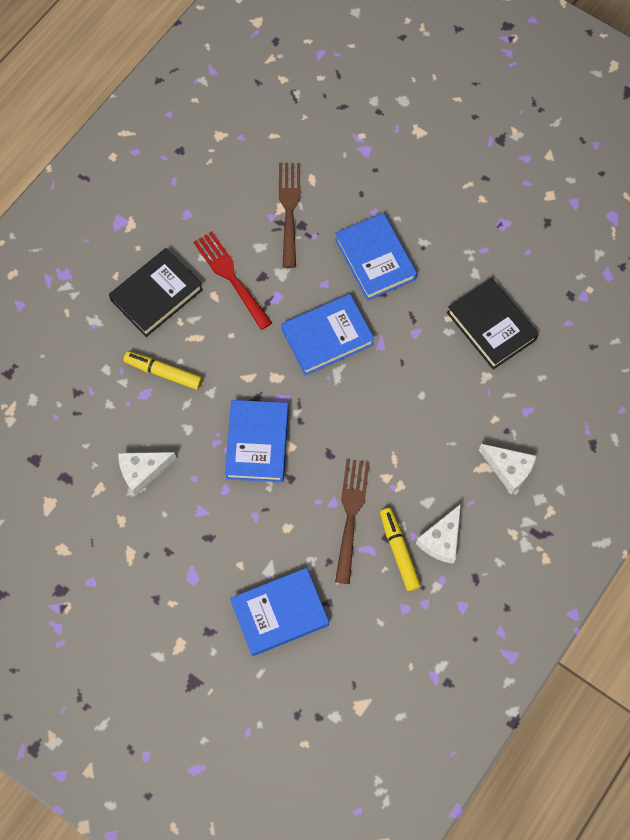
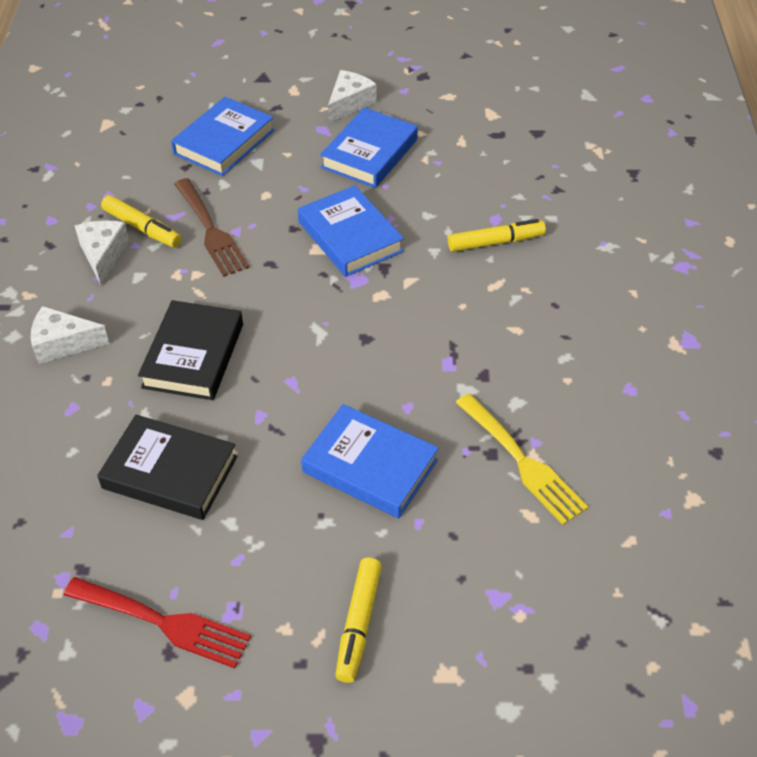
camera: 145 degrees right, 20 degrees down
(143, 471) = (436, 168): white cheese -> white cheese (349, 103)
(156, 295) = (574, 298): black book -> black book (193, 355)
(230, 277) = (517, 356): red fork -> red fork (164, 622)
(289, 209) = (522, 462): brown fork -> yellow fork
(327, 337) = (358, 357): blue book -> blue book (369, 153)
(443, 179) = (359, 623): none -> yellow marker

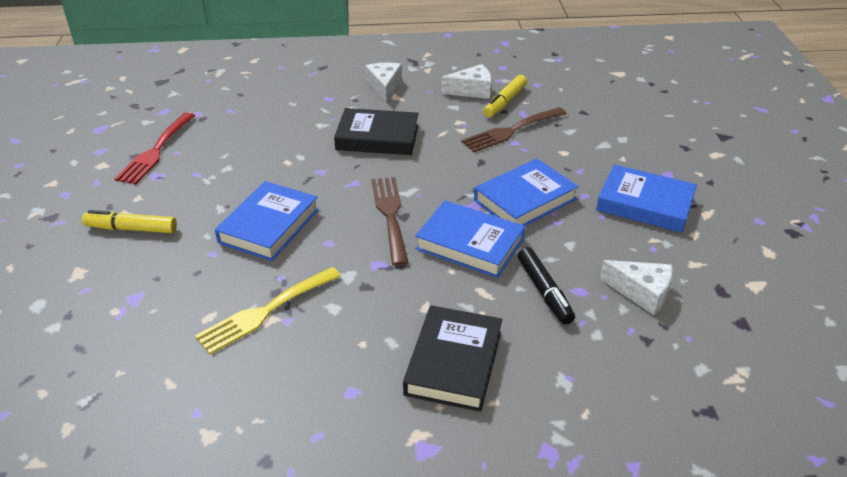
camera: 85 degrees right, 10 degrees down
(170, 472) = (272, 140): black book -> black book (453, 363)
(224, 142) = (622, 126): blue book -> blue book (470, 244)
(349, 103) = (715, 187): white cheese -> white cheese (641, 292)
(363, 350) = (390, 215): none -> brown fork
(495, 242) = (544, 291): yellow marker -> black marker

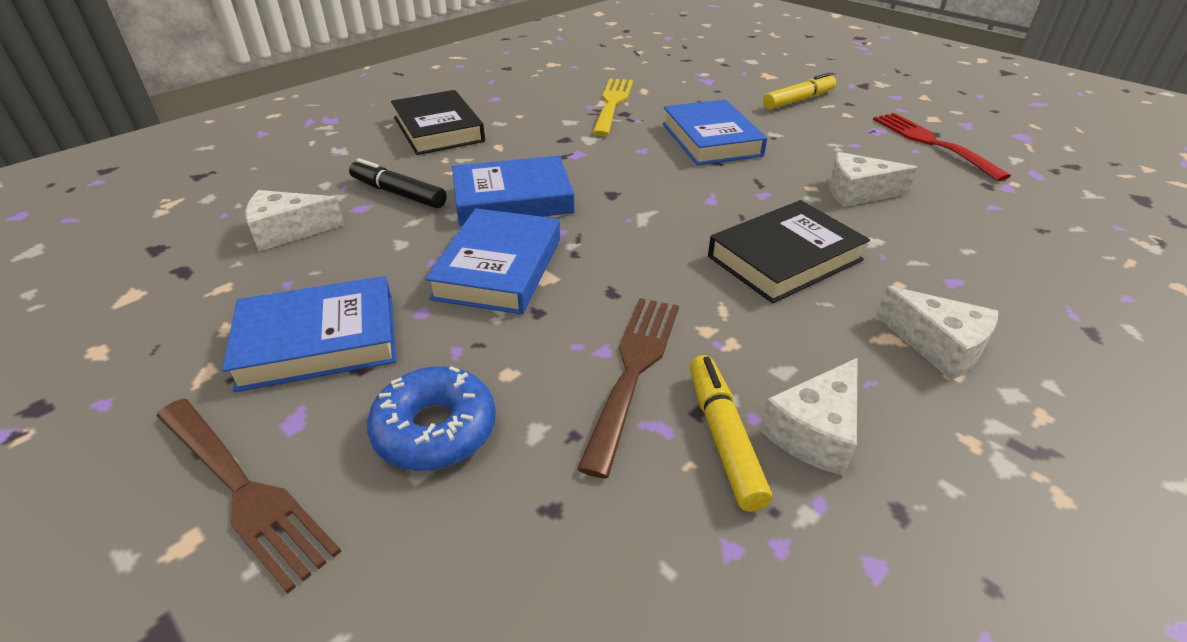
camera: 140 degrees right, 0 degrees up
(272, 147) = (858, 192): none -> white cheese
(390, 215) = (625, 189): brown fork -> brown fork (244, 491)
(609, 147) = (435, 429): none -> blue donut

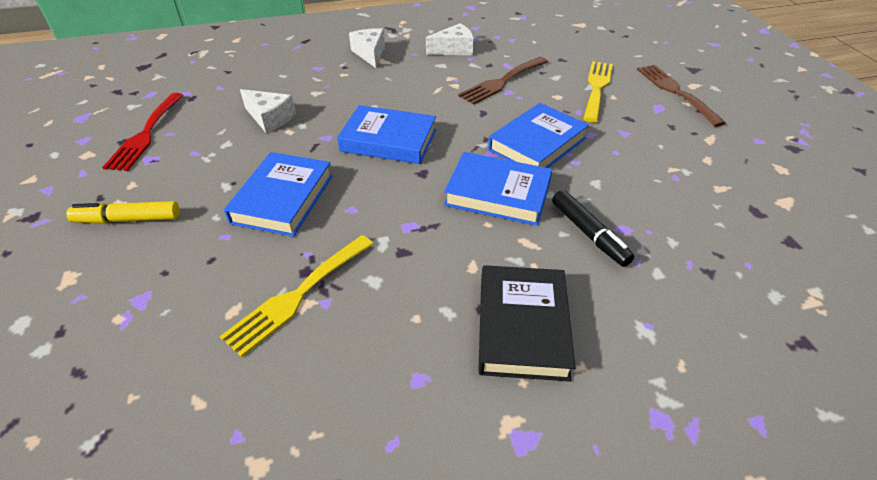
camera: 150 degrees left, 5 degrees up
(288, 231) = (683, 223): white cheese -> none
(319, 341) = (650, 136): blue book -> blue book (388, 140)
(435, 429) = (597, 88): blue donut -> yellow fork
(723, 438) = (487, 57): yellow marker -> none
(784, 258) = (375, 99): black book -> none

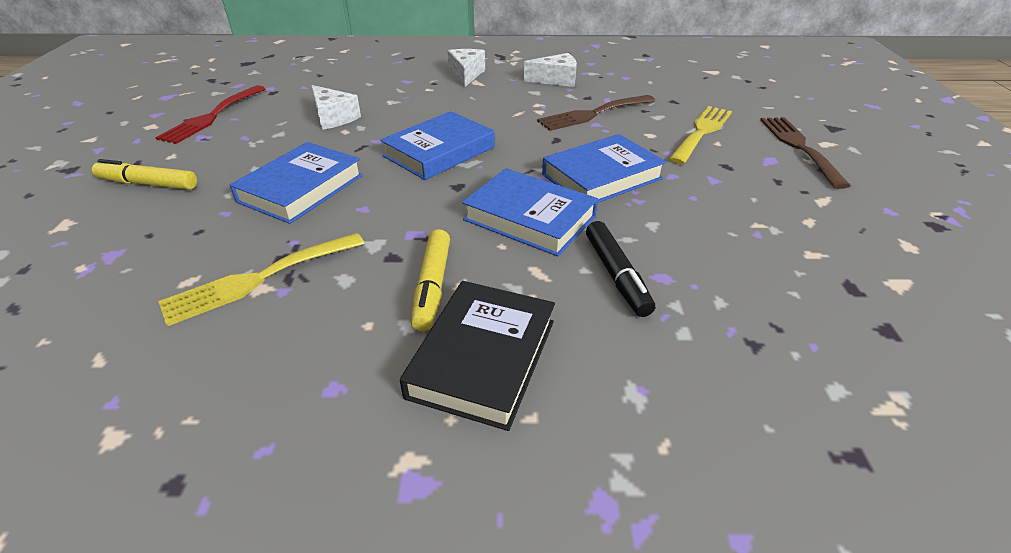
camera: 15 degrees right, 5 degrees down
(388, 140) = (439, 152): blue book -> blue book turned 75 degrees counterclockwise
(450, 272) = (432, 286): none -> yellow marker

